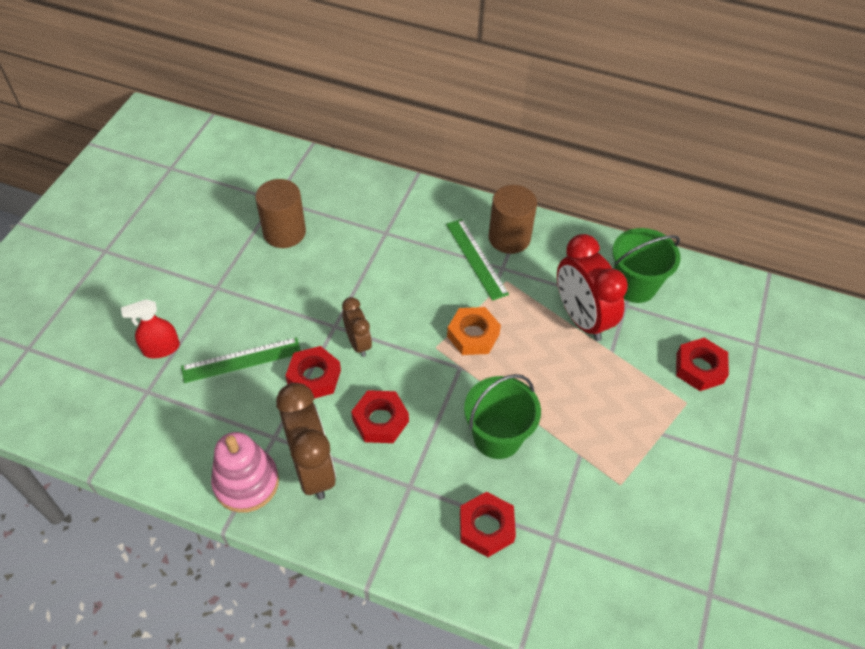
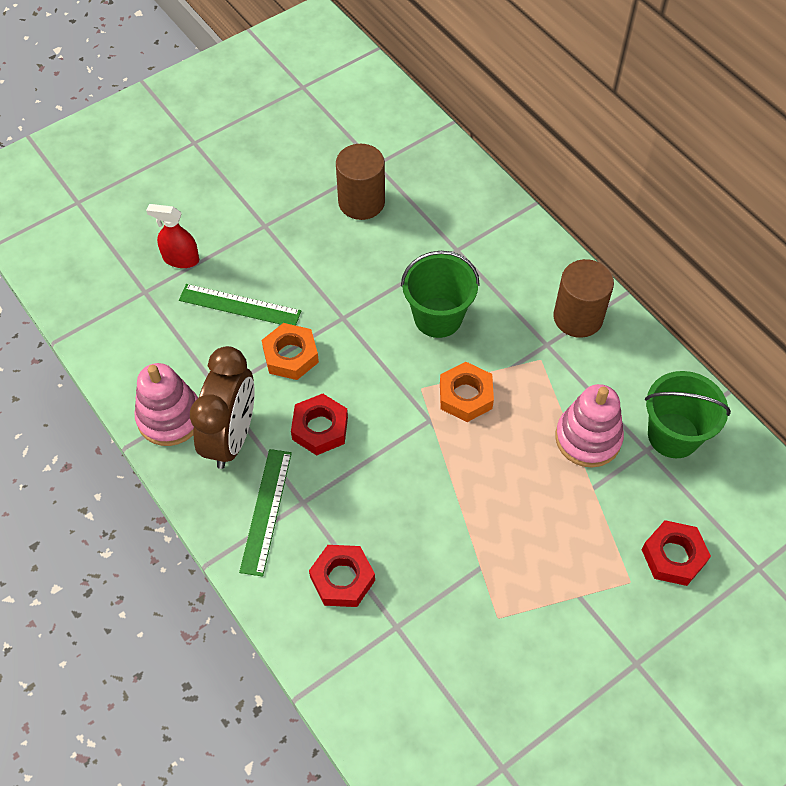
camera: 35 degrees right, 5 degrees up
(314, 377) = (290, 355): red nut -> orange nut
(358, 343) = (352, 345): brown clock -> none
(476, 258) = (527, 321): green ruler -> green ruler (266, 511)
(497, 437) = (414, 505): green bucket -> green bucket (438, 317)
(581, 318) = (588, 438): red clock -> pink stacking toy

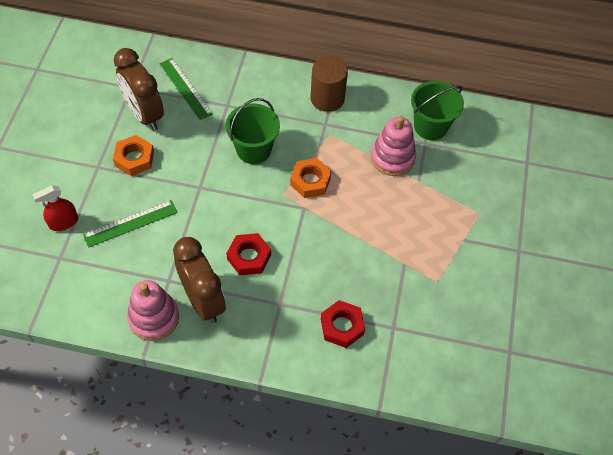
camera: 45 degrees left, 0 degrees up
(266, 511) = (264, 325): green ruler -> green ruler (185, 88)
(290, 355) = (191, 230): orange nut -> orange nut (134, 159)
(361, 202) = (144, 114): brown cylinder -> brown clock
(673, 556) = (486, 186): red nut -> none

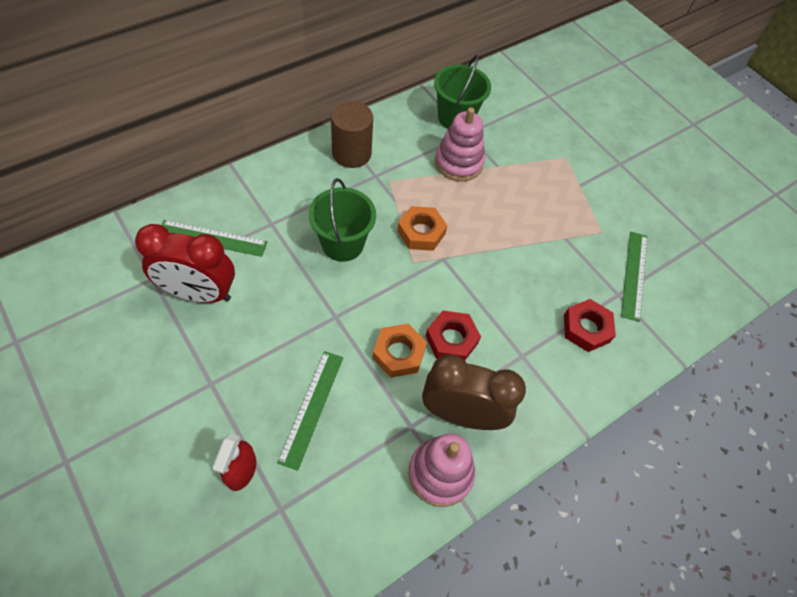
camera: 50 degrees left, 0 degrees up
(134, 159) = (240, 343): orange nut -> orange nut (398, 353)
(144, 114) = (199, 294): brown clock -> red clock
(422, 326) = (634, 275): none -> green ruler

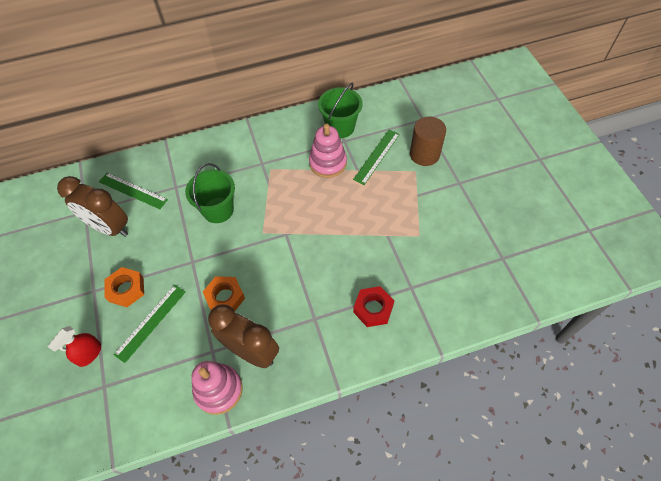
camera: 25 degrees right, 0 degrees up
(199, 294) = (109, 228): red clock -> brown clock
(351, 153) = (251, 144): brown cylinder -> brown cylinder (424, 154)
(421, 232) = (278, 211): orange nut -> orange nut (126, 289)
(451, 339) = (267, 295): red nut -> none
(634, 275) = (431, 274): green ruler -> green ruler (376, 156)

